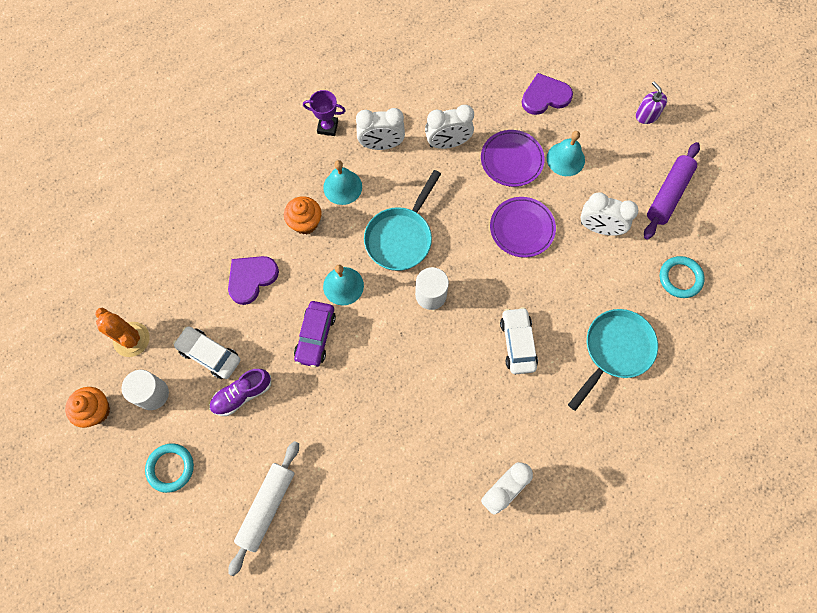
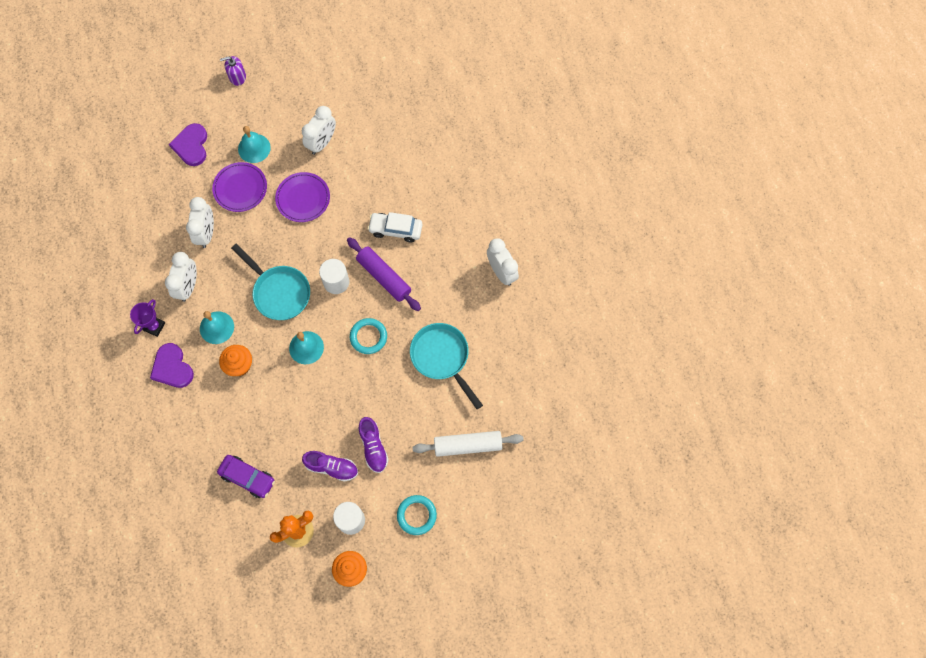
camera: 75 degrees left, 0 degrees up
(209, 355) = (332, 467): white car -> purple shoe
(251, 278) = (275, 420): purple heart -> purple heart (172, 367)
(267, 507) = (468, 445): white rolling pin -> white rolling pin turned 45 degrees counterclockwise
(315, 336) = (343, 379): purple car -> purple car (248, 477)
(615, 351) = (422, 164): turquoise pan -> turquoise pan (442, 358)
(668, 194) = (311, 85): purple rolling pin -> purple rolling pin (384, 277)
(680, 278) = (381, 101): turquoise ring -> turquoise ring (368, 337)

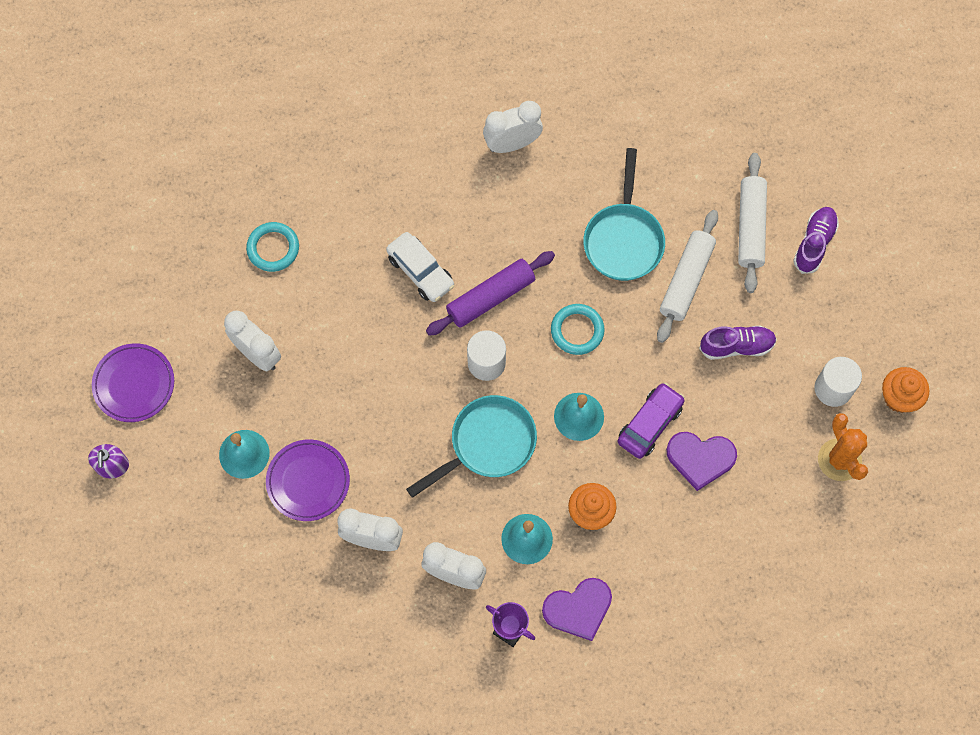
camera: 80 degrees left, 0 degrees up
(191, 146) = (218, 548): purple heart -> purple heart (700, 458)
(248, 477) = (757, 518): purple car -> purple car (649, 424)
(303, 198) = (344, 392): purple plate -> purple plate (134, 384)
(332, 467) = (757, 404): purple shoe -> purple shoe (814, 243)
(395, 230) = (420, 271): white car -> white car turned 60 degrees counterclockwise
(416, 515) = (836, 305): turquoise ring -> turquoise ring (273, 248)
(418, 405) = (686, 280): none -> white rolling pin
(442, 358) = (623, 239): turquoise pan -> turquoise pan turned 60 degrees counterclockwise

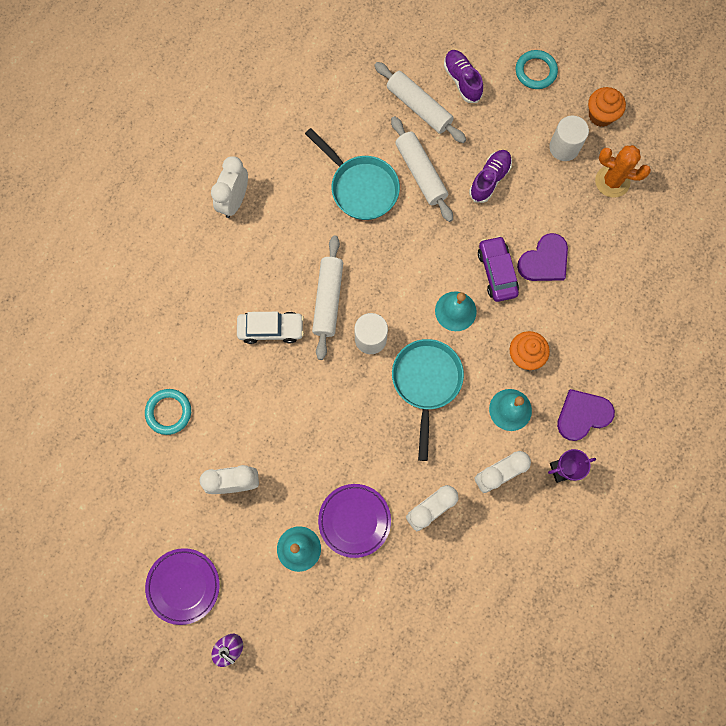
camera: 50 degrees left, 5 degrees up
(490, 297) = (328, 300): purple rolling pin -> white rolling pin
(577, 330) = (397, 265): turquoise ring -> turquoise ring (535, 71)
(578, 609) = (582, 415): purple heart -> purple heart turned 135 degrees counterclockwise

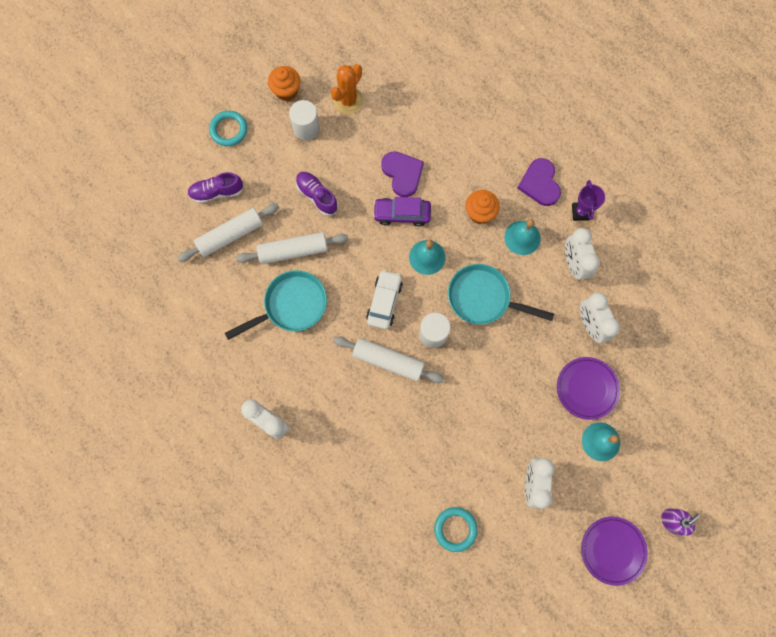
camera: 75 degrees left, 0 degrees up
(271, 329) = (402, 418): white car -> white car (384, 302)

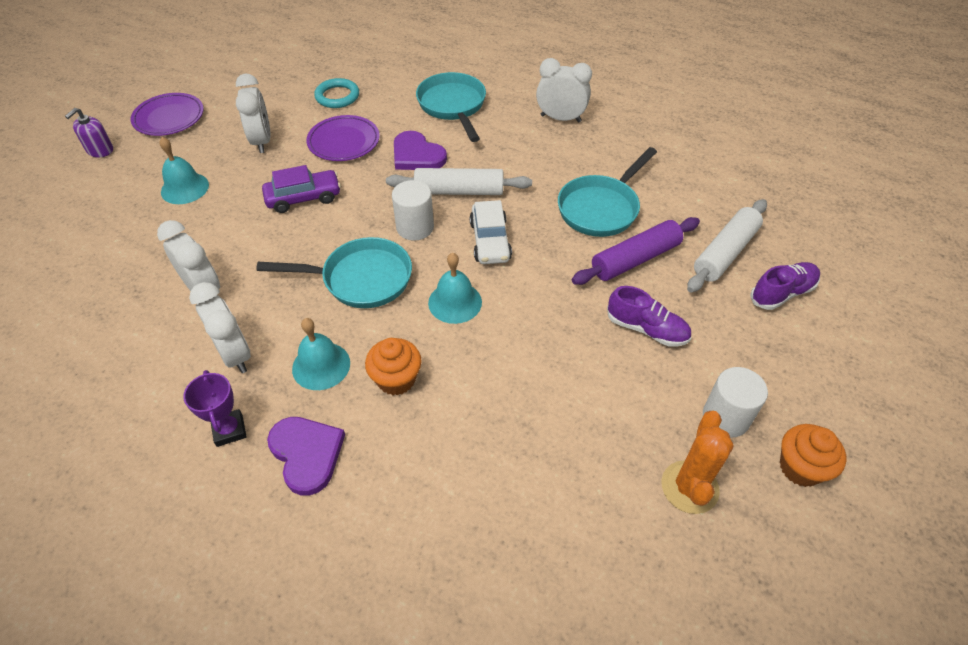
camera: 160 degrees right, 25 degrees down
(229, 130) = (836, 376): turquoise ring -> none
(293, 251) = (635, 259): white rolling pin -> purple rolling pin
(355, 474) = (453, 106): none -> turquoise pan
(402, 174) = (539, 398): purple heart -> purple heart (417, 155)
(402, 214) = (513, 343): purple car -> purple car (303, 198)
(587, 388) = (205, 227): purple plate -> purple plate (344, 142)

